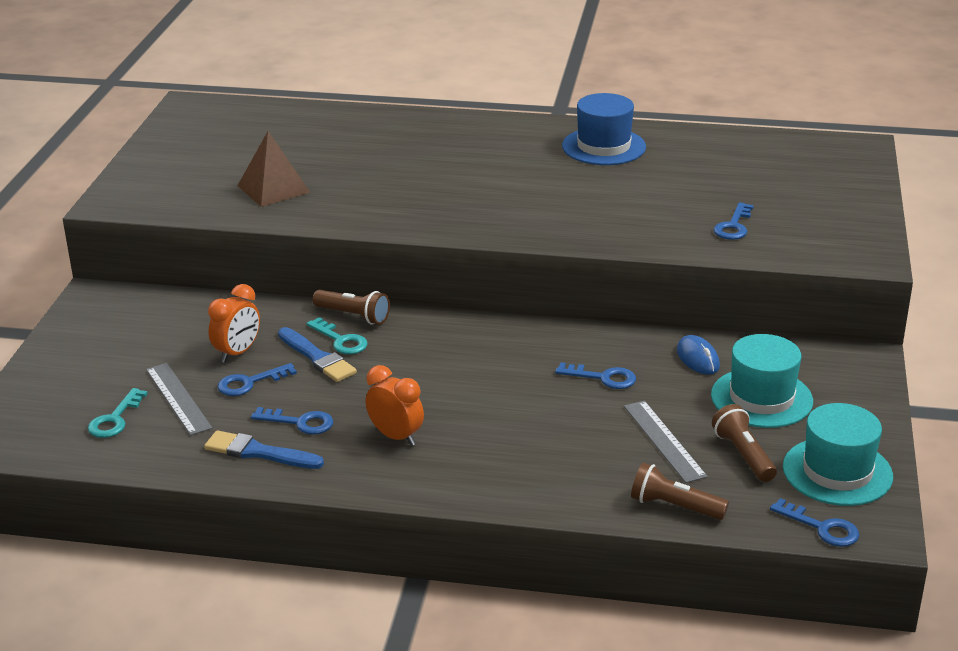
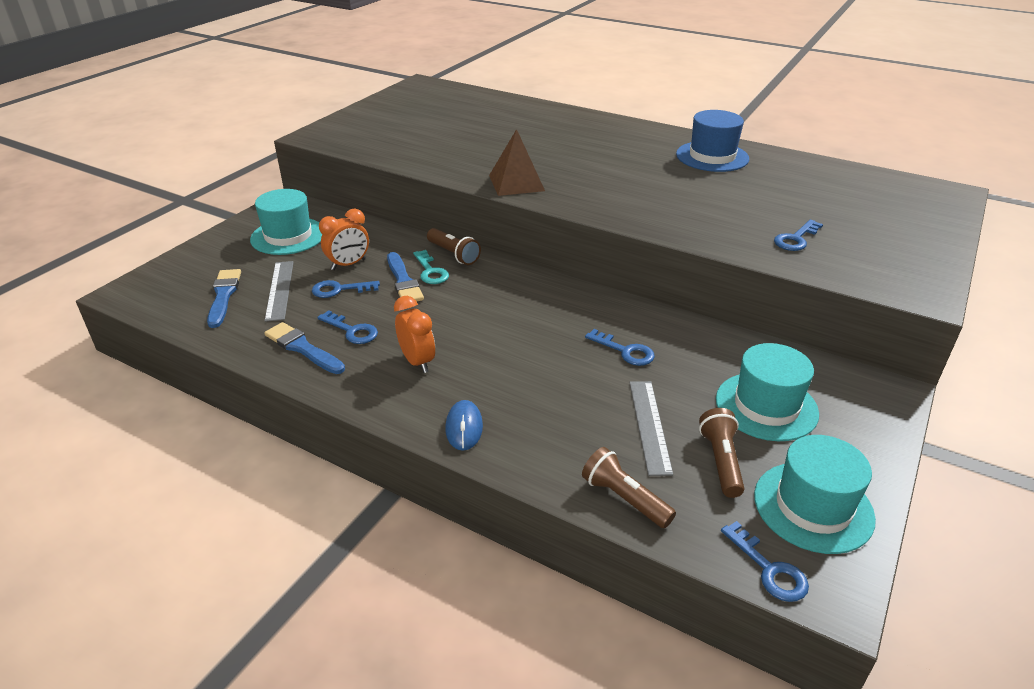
camera: 20 degrees right, 5 degrees up
(115, 419) = (223, 296): turquoise key -> blue brush
(134, 335) = (288, 236): none -> turquoise hat
(273, 189) = (432, 145): brown pyramid -> brown pyramid (516, 183)
(697, 358) = (721, 353): blue mouse -> blue mouse (464, 427)

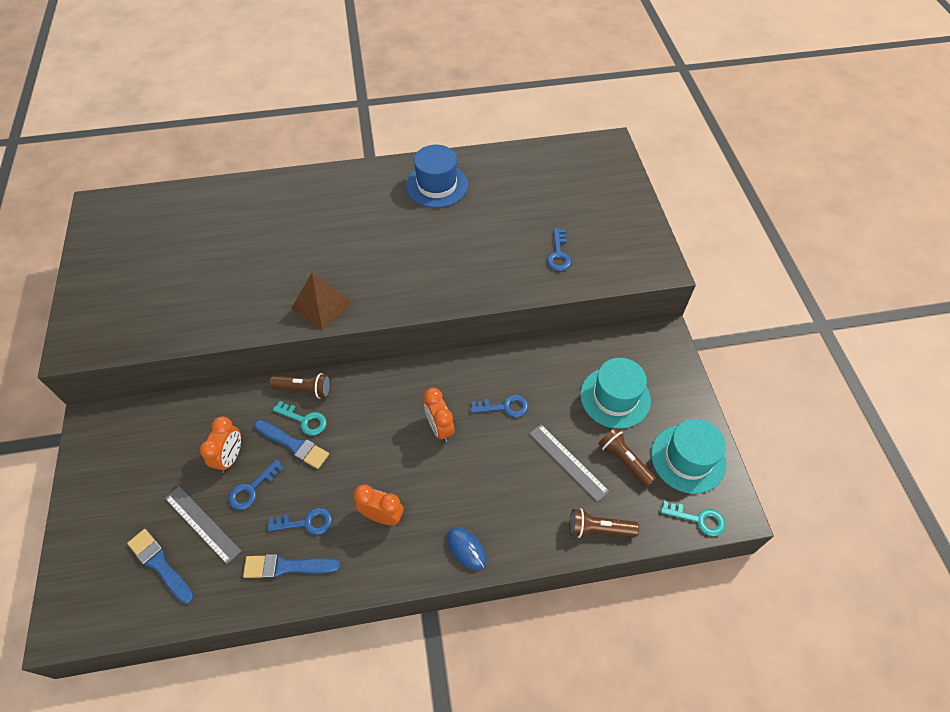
camera: 40 degrees left, 20 degrees up
(288, 236) = (141, 460): turquoise hat -> none
(541, 333) = (440, 428): none -> orange clock
(769, 569) = (698, 519): blue key -> turquoise key

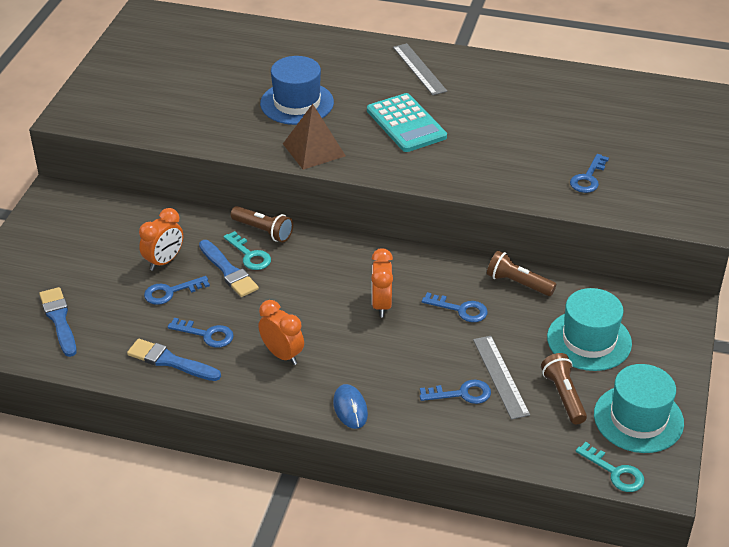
camera: 25 degrees right, 15 degrees down
(202, 524) = (111, 303): grey ruler -> grey ruler (419, 69)
(387, 250) = (406, 124): none -> turquoise calculator
(437, 185) = (492, 83): blue hat -> blue hat (297, 103)
(547, 493) = (462, 394): none -> blue key
(598, 529) = (498, 441): brown flashlight -> brown flashlight (518, 283)

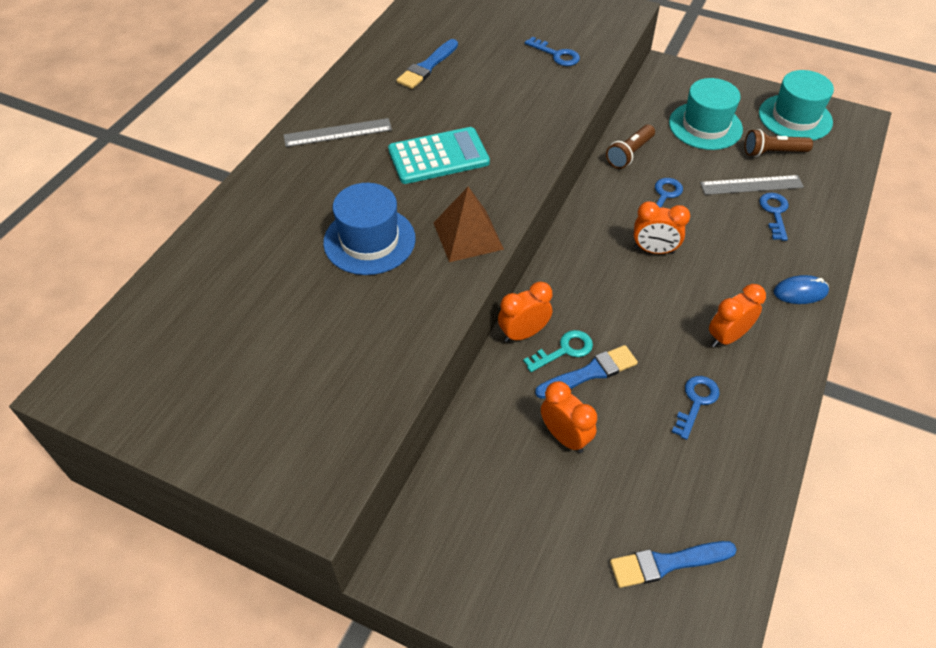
camera: 80 degrees left, 10 degrees up
(170, 292) = (622, 433): blue key -> none
(170, 361) = (740, 441): blue brush -> blue brush (427, 67)
(263, 231) = (523, 333): brown flashlight -> orange clock
(615, 472) = (854, 141): turquoise key -> none

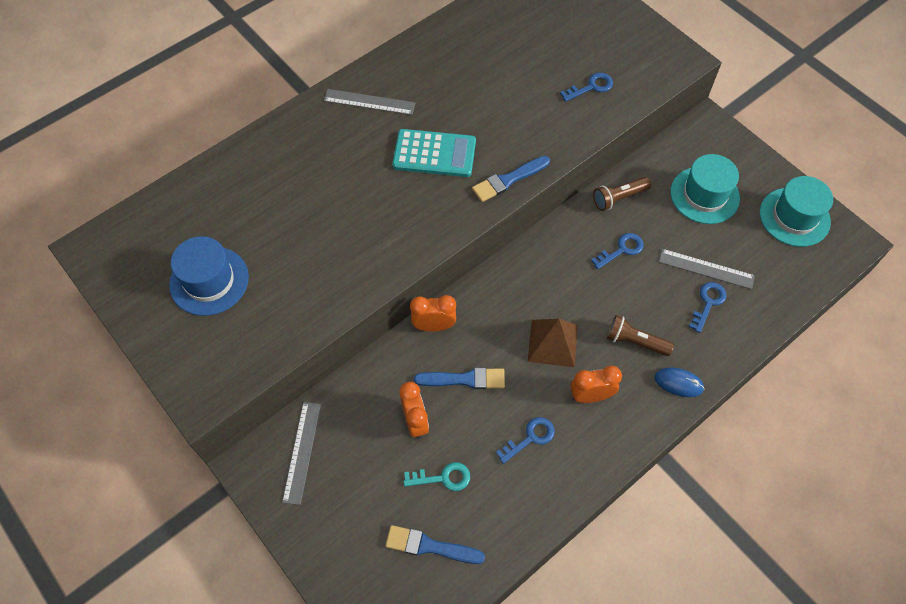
camera: 25 degrees right, 10 degrees up
(369, 240) = (341, 210): blue hat -> blue hat (209, 281)
(427, 67) = (475, 61): blue brush -> blue brush (508, 180)
(455, 526) = (301, 452): none -> grey ruler
(468, 235) = (415, 235): brown pyramid -> brown pyramid (552, 343)
(556, 55) = (591, 87): blue key -> blue key turned 90 degrees counterclockwise
(564, 350) = (456, 353): turquoise key -> turquoise key (443, 477)
(654, 250) = (581, 296): orange clock -> none
(772, 152) = (748, 244): brown flashlight -> brown flashlight (635, 341)

